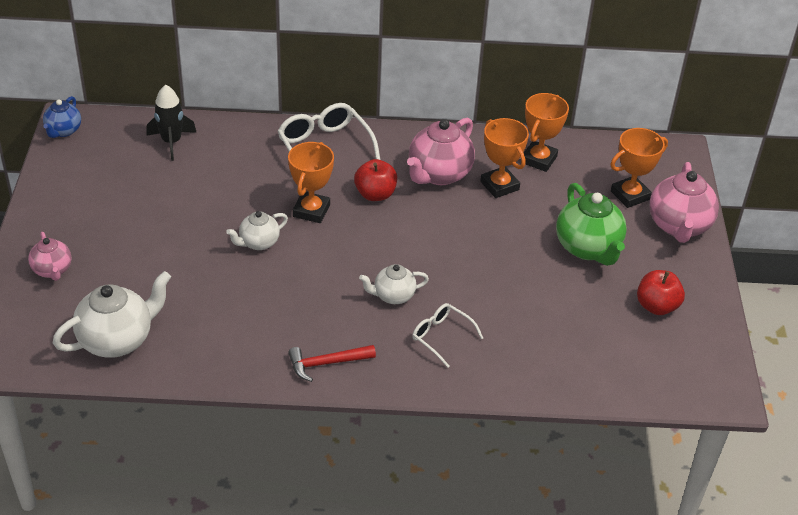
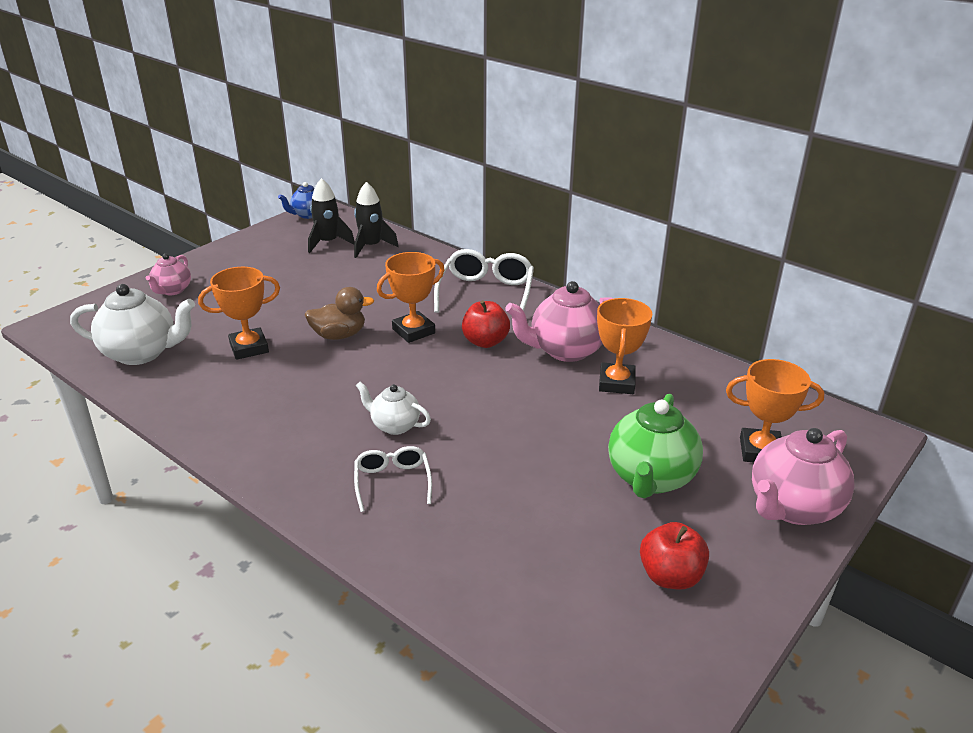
camera: 40 degrees right, 10 degrees down
(126, 155) = (328, 243): none -> black rocket
(258, 243) = (339, 335): white teapot -> brown duck
(326, 363) = (262, 450): red hammer -> none
(539, 159) = (686, 378): orange trophy -> orange trophy (249, 348)

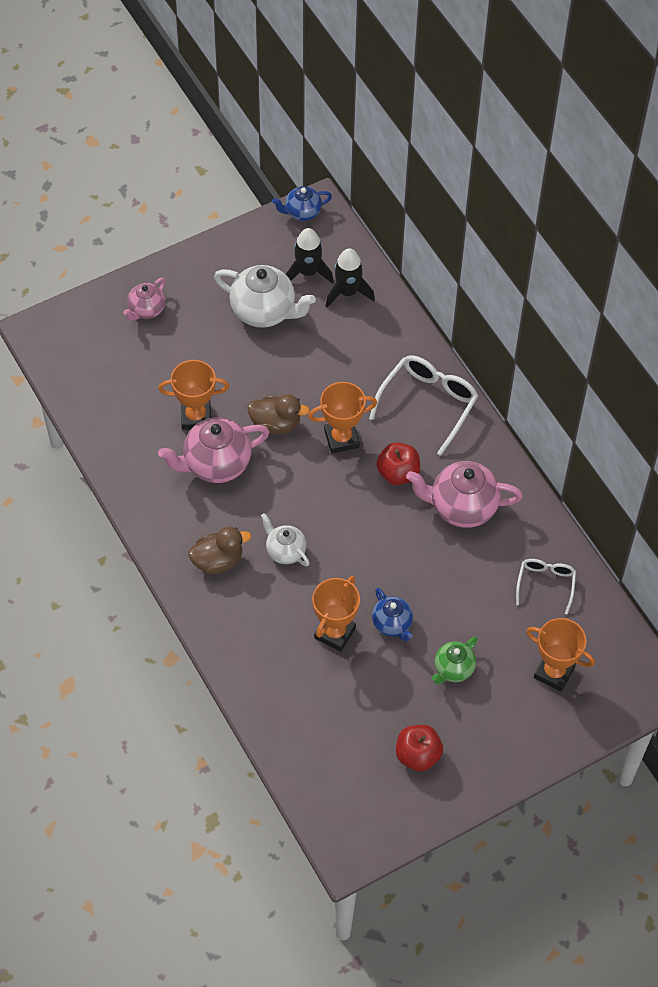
camera: 20 degrees right, 25 degrees up
(141, 353) = (107, 396): white teapot -> white teapot (264, 311)
(316, 453) = (218, 560): none -> brown duck
(392, 482) = (264, 609): white glasses -> white glasses (545, 584)
(554, 456) = (392, 624): none -> blue teapot
(616, 383) = (484, 561): orange trophy -> orange trophy (335, 633)
(650, 478) = (453, 669): green teapot -> green teapot, size x0.58
(792, 507) = (540, 731): pink teapot -> pink teapot (216, 464)

